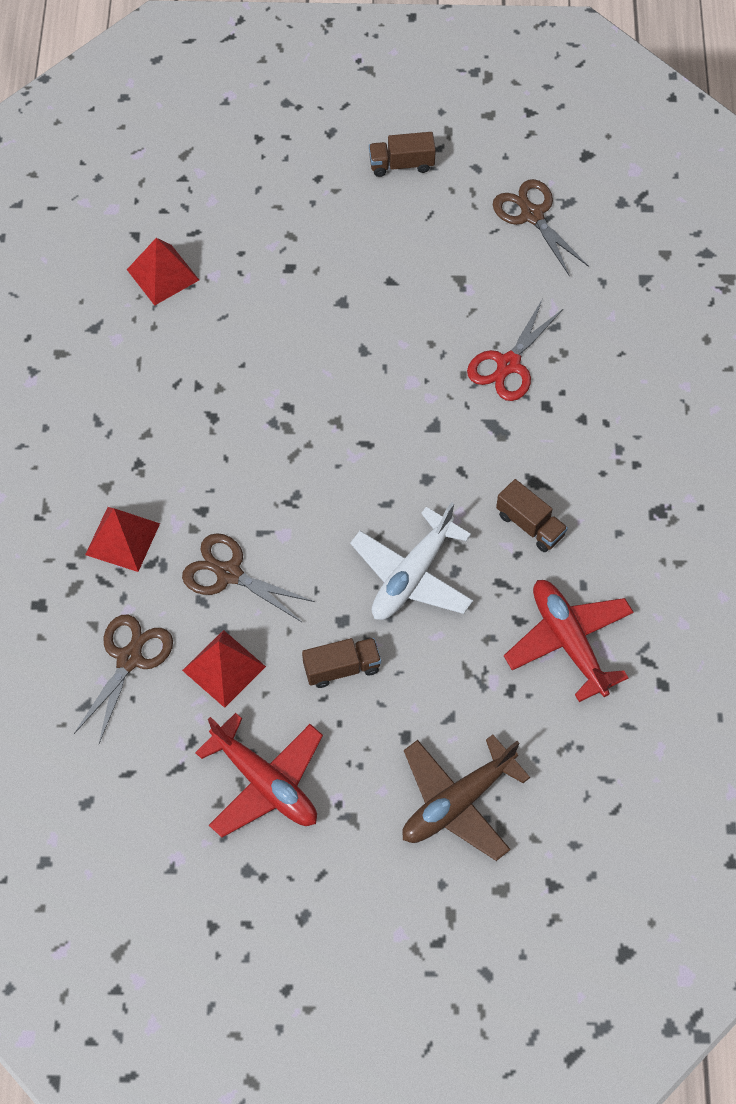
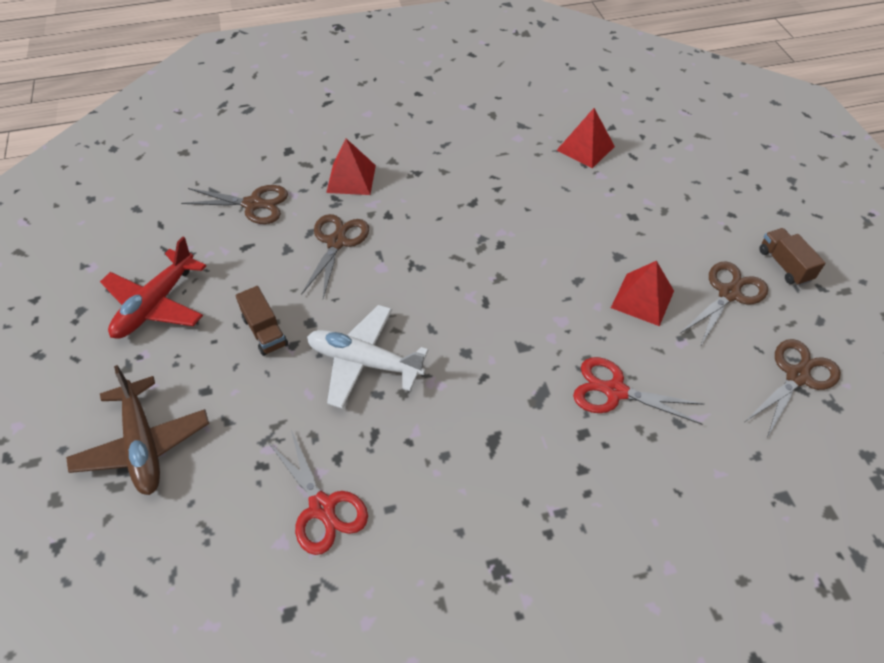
camera: 75 degrees right, 10 degrees down
(224, 668) = (253, 258): red pyramid -> red pyramid (642, 299)
(422, 226) = (729, 293): none -> brown scissors
(457, 802) = (143, 444): brown plane -> brown plane turned 150 degrees counterclockwise
(530, 525) = (444, 446): brown truck -> none
(569, 642) = (322, 507): red plane -> red scissors

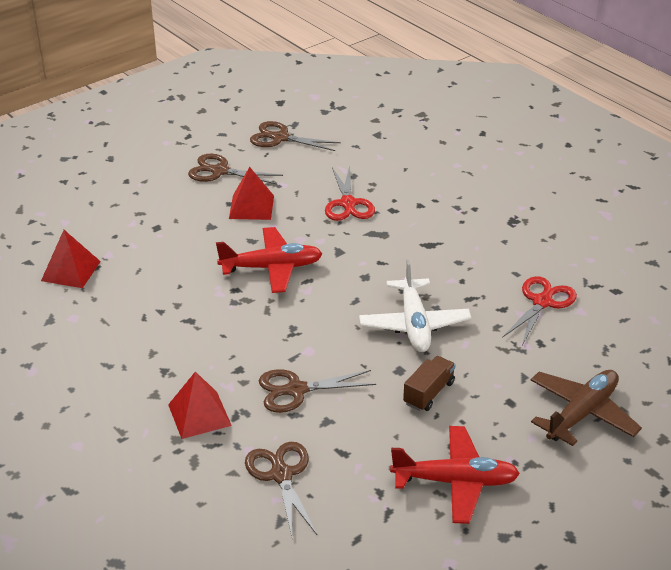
camera: 115 degrees left, 15 degrees down
(521, 281) = (271, 268): none -> red plane
(784, 265) = (173, 152): brown truck -> none

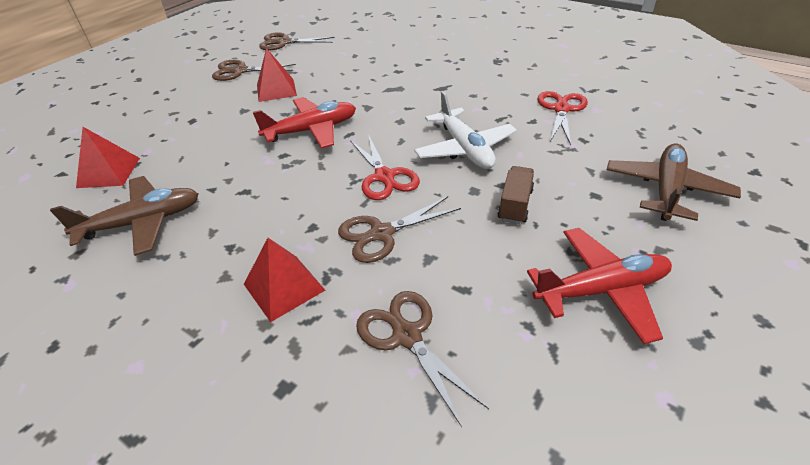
camera: 15 degrees left, 5 degrees up
(95, 330) = (142, 223): none -> brown plane
(348, 204) = (359, 73): red scissors -> red scissors (384, 177)

